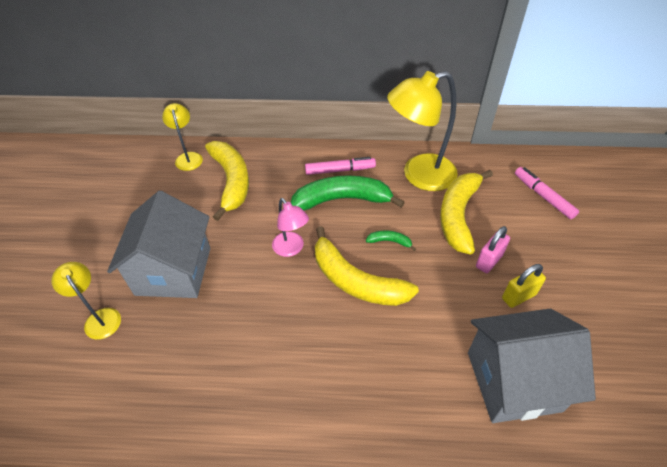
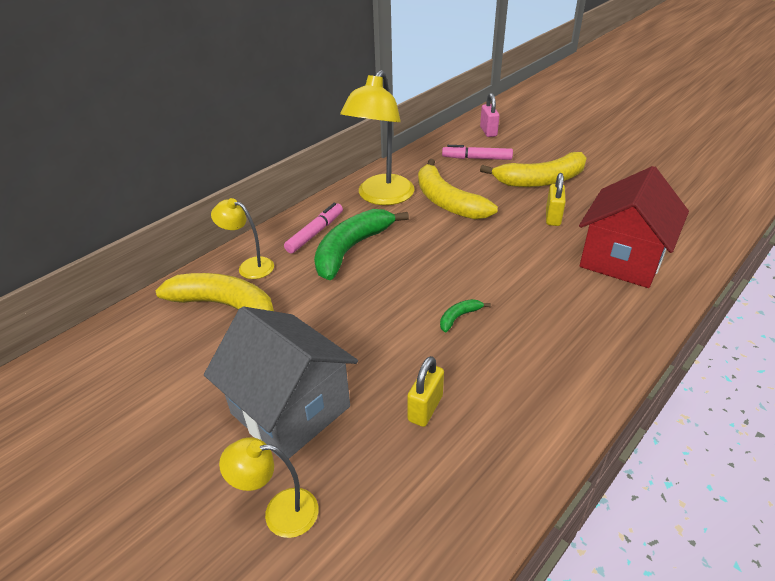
camera: 50 degrees left, 10 degrees down
(188, 157) = (140, 322): yellow lamp -> yellow lamp (249, 266)
(224, 339) = (425, 408): none -> yellow padlock
(291, 249) = (369, 308): pink lamp -> none
(355, 281) = (450, 287): yellow banana -> yellow banana (540, 180)
(390, 241) = (431, 248): green banana -> green banana (459, 317)
(489, 261) = (507, 212): pink padlock -> pink padlock (488, 131)
(513, 381) = (622, 259): grey house -> red house

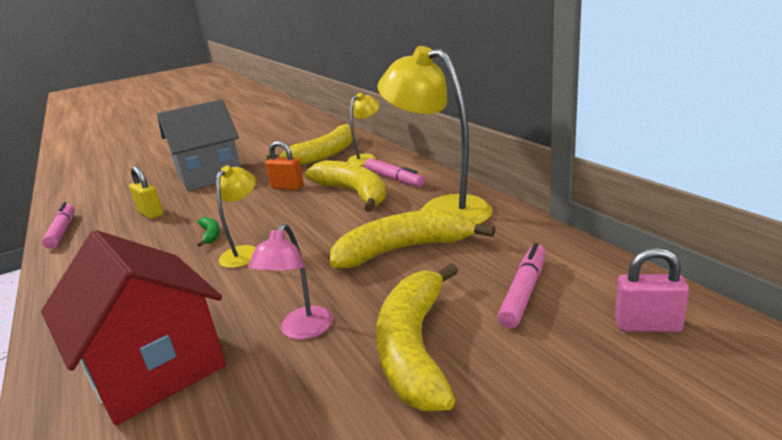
camera: 110 degrees right, 15 degrees down
(279, 512) = (152, 175): yellow lamp -> yellow lamp (245, 252)
(335, 303) = (287, 187): none -> orange padlock
(351, 249) = (354, 193): green banana -> yellow banana
(501, 493) = (63, 231): none -> pink marker
(553, 217) = (302, 331): yellow padlock -> pink lamp

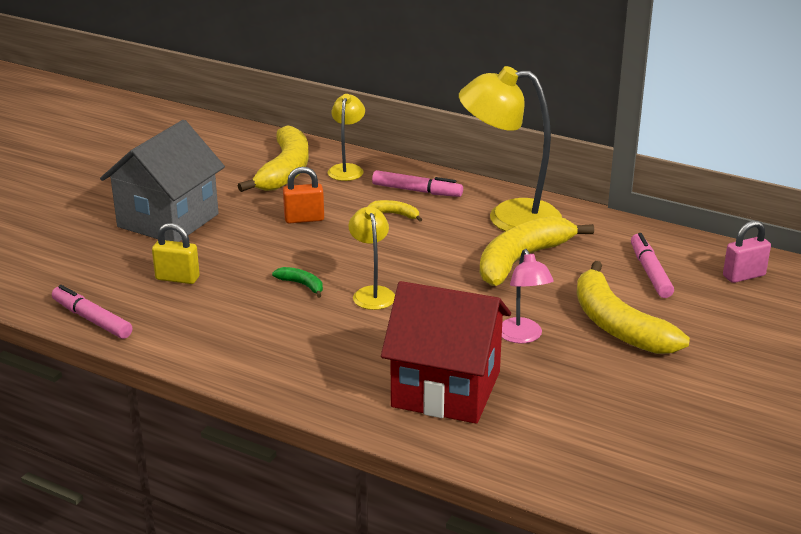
camera: 35 degrees left, 5 degrees up
(354, 193) = (395, 214): yellow banana -> yellow banana, size x0.42

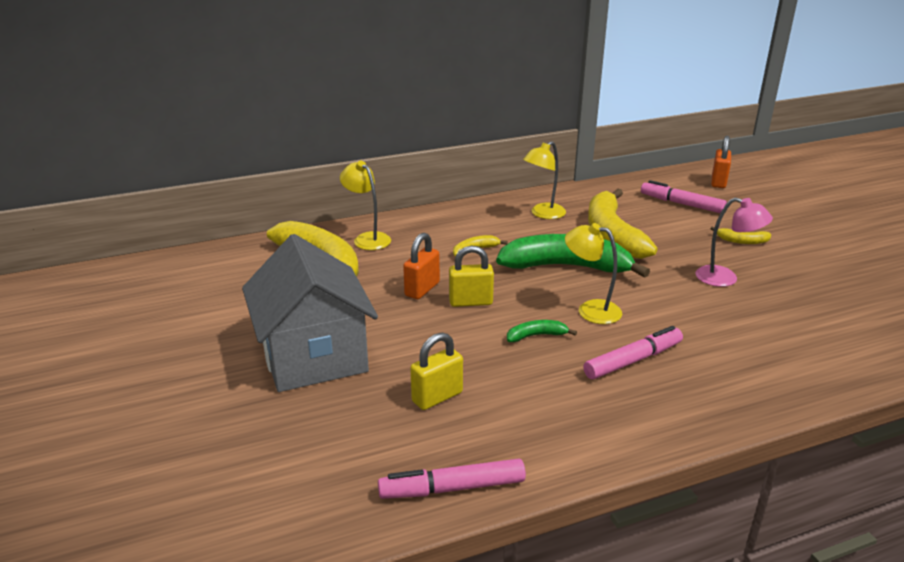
camera: 50 degrees left, 0 degrees up
(313, 243) = (470, 302): none -> yellow padlock
(417, 191) = (450, 228): pink marker -> pink marker (633, 360)
(428, 260) = (566, 267): none -> green banana
(446, 389) = (777, 339): red house -> none
(509, 217) = (543, 214): yellow lamp -> yellow lamp, size x0.53
(617, 325) = (742, 241): yellow banana -> yellow banana, size x0.42
(743, 276) = (718, 182): pink padlock -> orange padlock

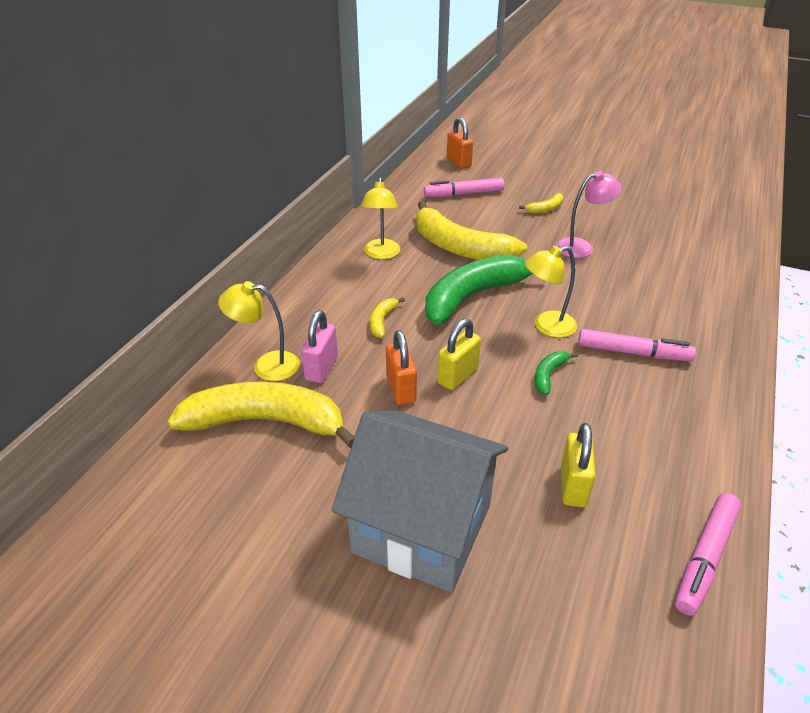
camera: 45 degrees left, 10 degrees up
(395, 255) = (321, 368): none -> pink padlock
(633, 360) = (633, 353): pink marker -> pink marker turned 90 degrees clockwise

